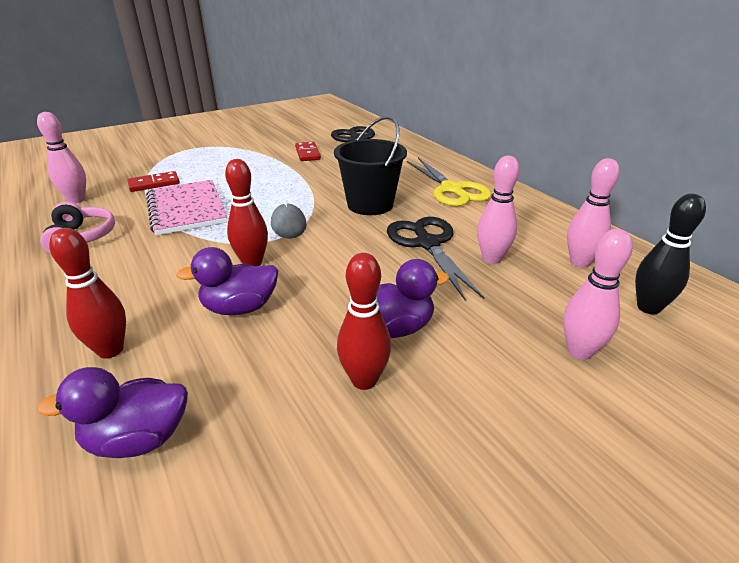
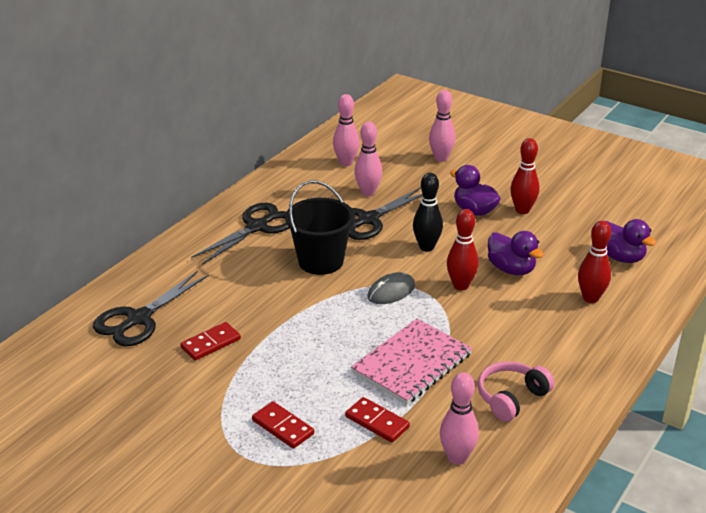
camera: 115 degrees left, 0 degrees up
(199, 159) = (283, 427): none -> red domino
(452, 189) = (257, 227): yellow scissors -> black scissors
(648, 307) = (381, 142): black bowling pin -> black bowling pin (426, 247)

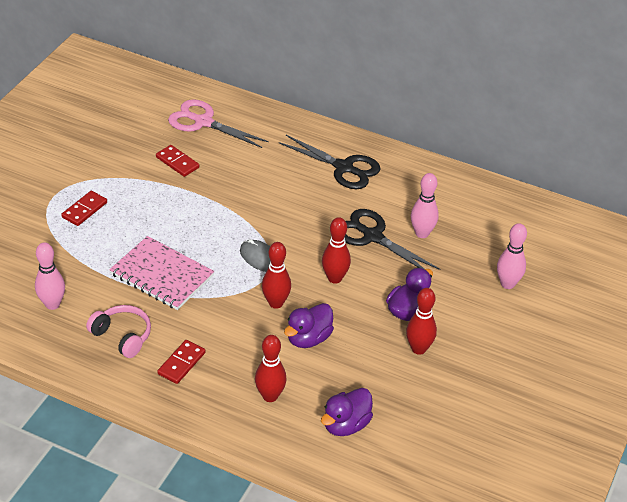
camera: 80 degrees right, 10 degrees up
(139, 319) = (203, 122): black scissors -> pink scissors
(321, 261) = (298, 211): black bucket -> none
(346, 163) = (474, 214): pink bowling pin -> none
(377, 422) = (91, 258): red domino -> red domino (181, 363)
(426, 247) = (335, 278): black bowling pin -> red bowling pin

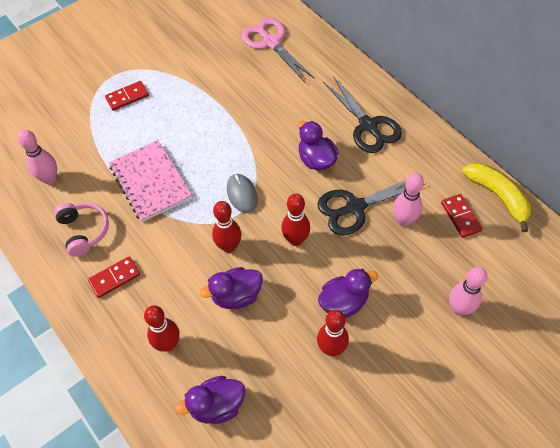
camera: 30 degrees right, 15 degrees up
(177, 162) = (227, 75): red domino -> red domino (460, 217)
(313, 209) = (316, 160): none -> purple duck
(372, 236) = (355, 207): black scissors -> black scissors turned 90 degrees counterclockwise
(491, 190) = (498, 196): none -> yellow banana

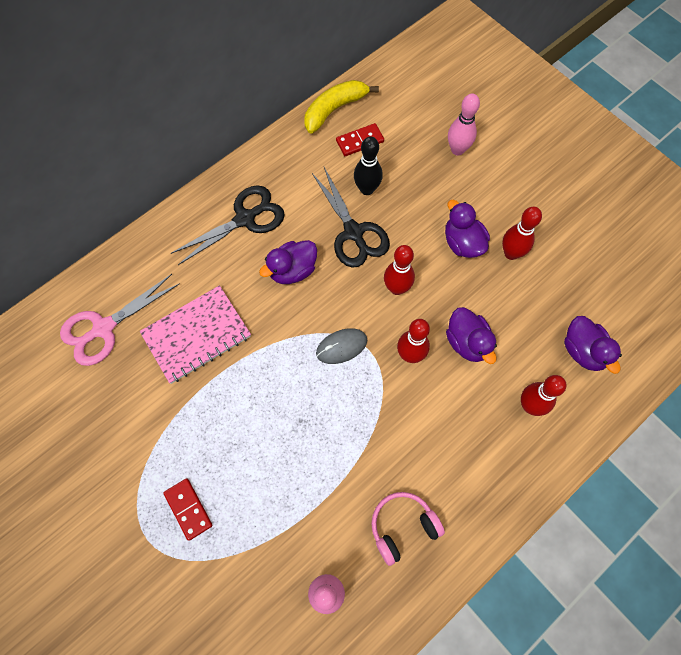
camera: 95 degrees left, 10 degrees up
(114, 278) = (461, 477): red domino -> none
(150, 182) = (328, 455): pink notebook -> pink notebook (196, 335)
(403, 220) = (367, 189): pink bowling pin -> black bowling pin

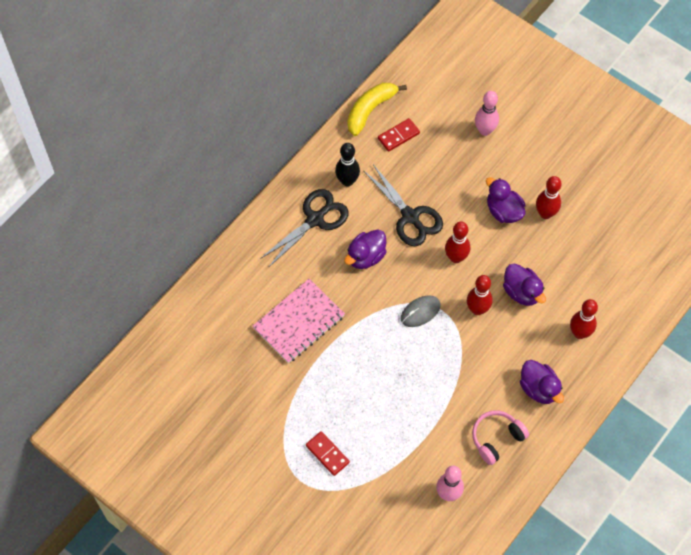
camera: 10 degrees left, 5 degrees down
(104, 328) = (220, 329): pink scissors -> none
(367, 189) = (413, 177): black bowling pin -> black bowling pin (347, 181)
(583, 351) = (616, 284): purple duck -> purple duck (539, 389)

